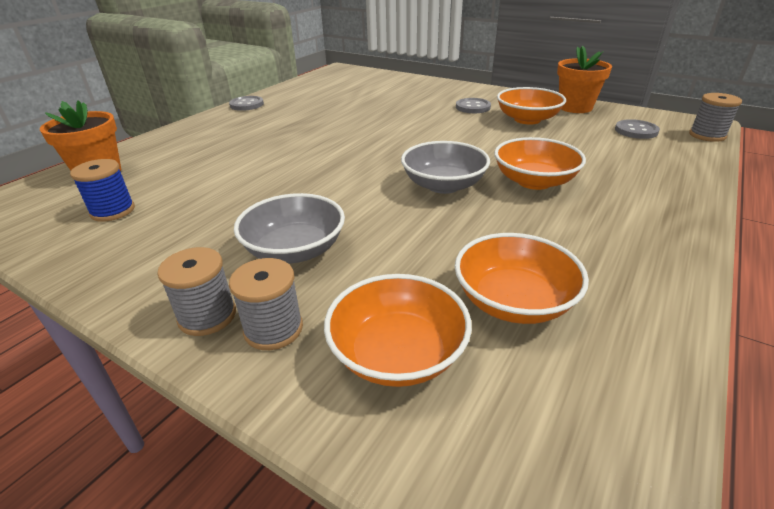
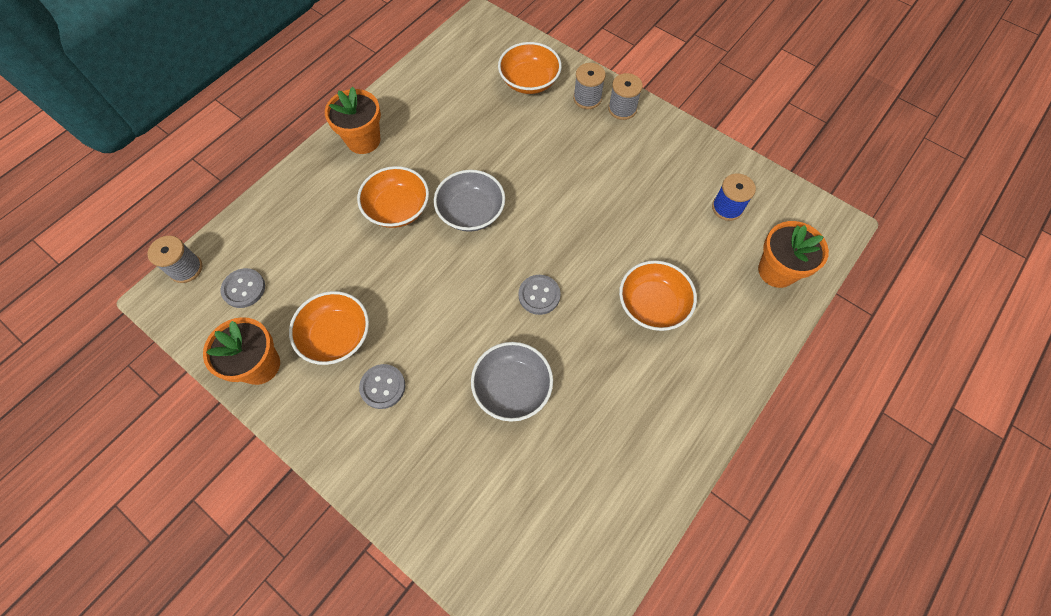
camera: 175 degrees left, 30 degrees up
(246, 105) = (686, 448): grey button -> grey button (539, 295)
(295, 250) = (583, 151): grey bowl -> grey bowl (512, 388)
(513, 301) = (466, 102): orange bowl -> orange bowl (652, 305)
(644, 235) = (363, 140): none -> orange flower pot

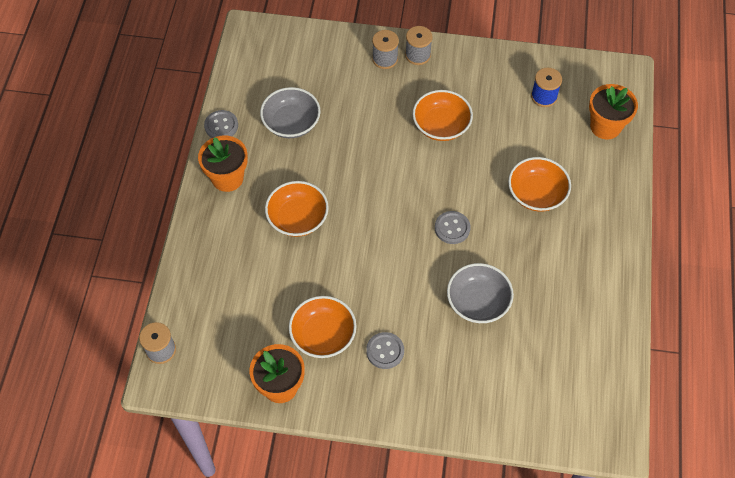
camera: 30 degrees left, 5 degrees down
(244, 289) = (222, 340): grey button -> grey button (221, 126)
(471, 212) = (357, 192): grey bowl -> grey bowl (291, 123)
(529, 81) = (329, 65): orange bowl -> orange bowl (441, 125)

